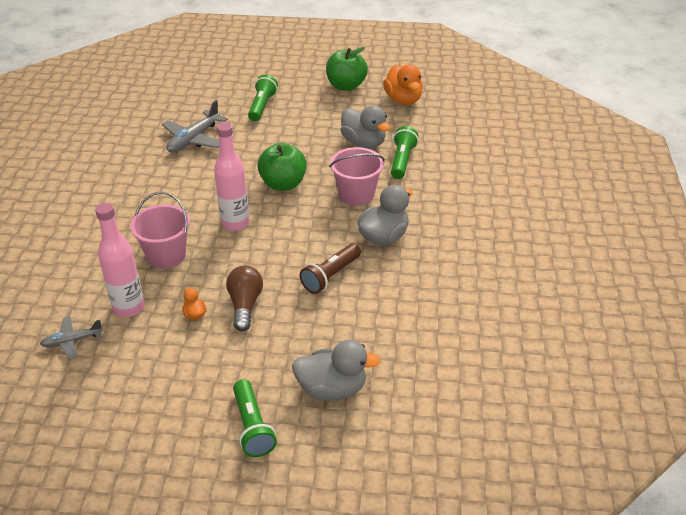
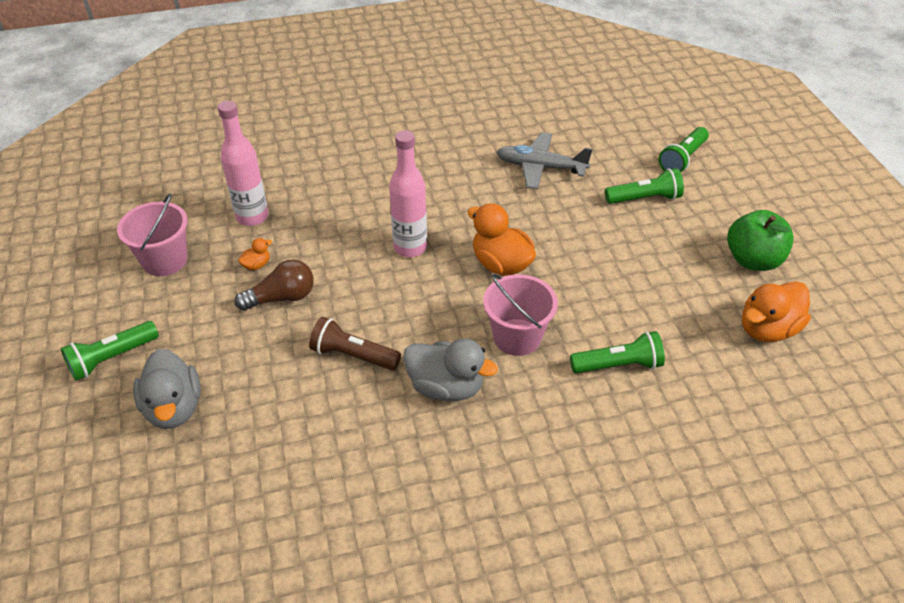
camera: 70 degrees right, 5 degrees up
(72, 341) = (199, 198): grey plane -> none
(166, 255) = (336, 215): pink bucket -> pink bucket (165, 260)
(235, 80) = (683, 159): none -> green flashlight
(283, 184) = (501, 264): green apple -> orange duck
(364, 143) = (632, 314): grey duck -> none

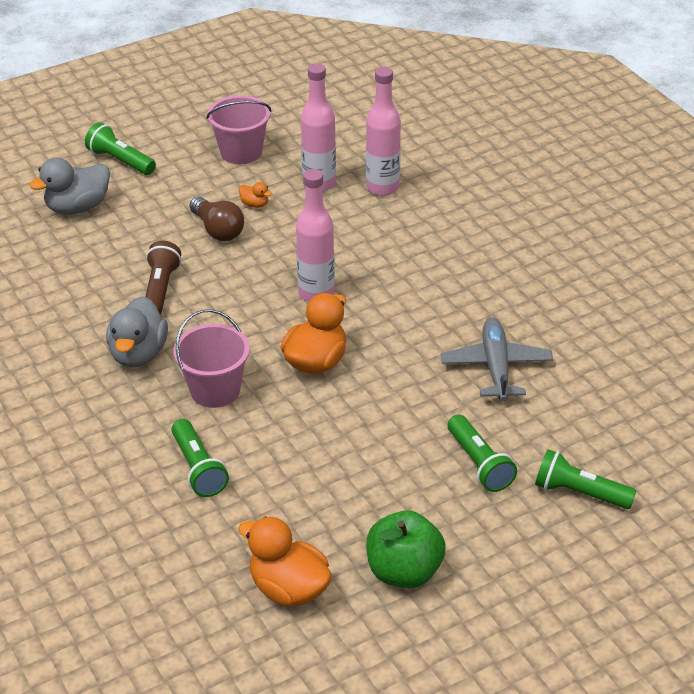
camera: 75 degrees right, 5 degrees down
(283, 180) = (382, 187): none -> pink bottle

